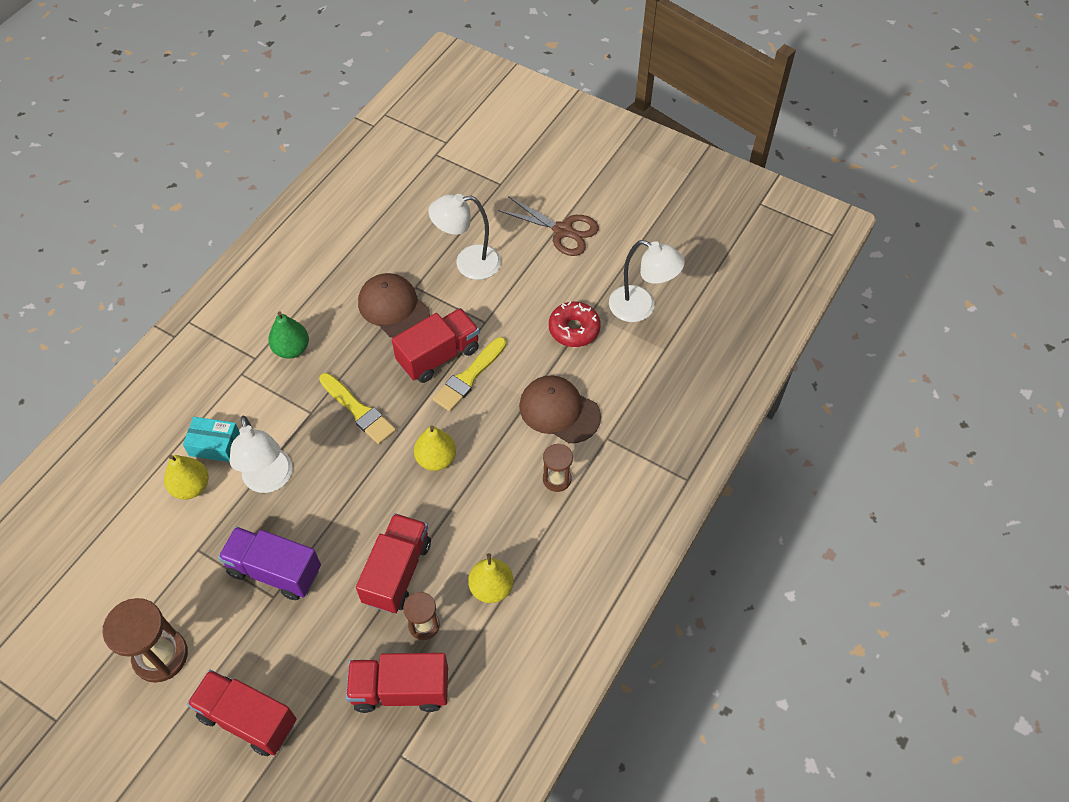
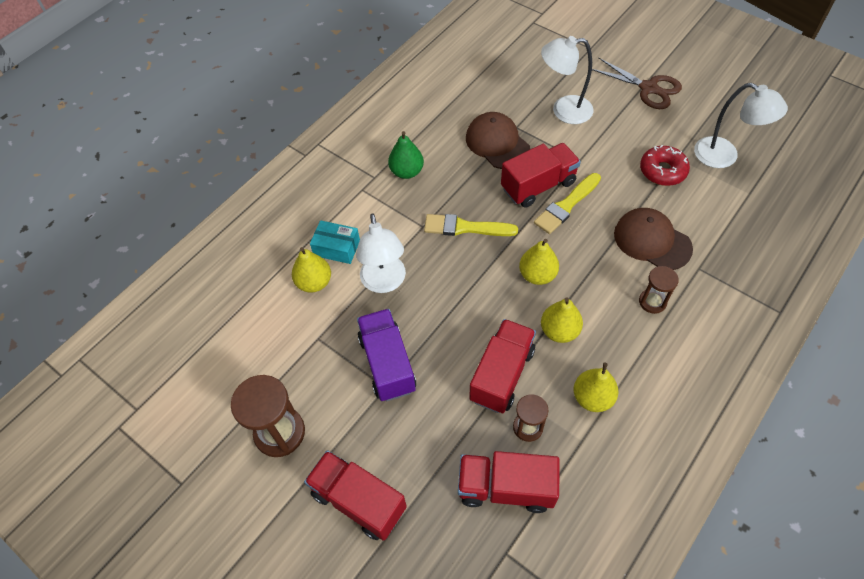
camera: 10 degrees right, 0 degrees up
(275, 571) = (387, 364): purple truck -> purple truck turned 45 degrees clockwise
(358, 410) = (465, 227): yellow brush -> yellow brush turned 135 degrees clockwise
(458, 519) = (559, 331): none -> yellow pear

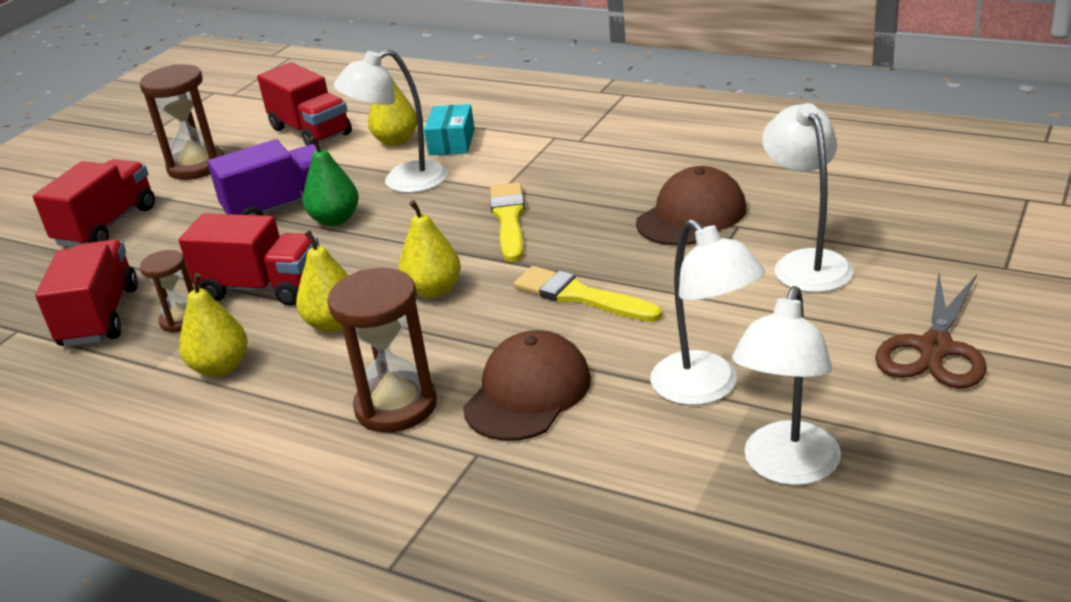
camera: 80 degrees right, 25 degrees down
(406, 172) = (599, 159): green pear -> green pear (335, 219)
(538, 185) = (614, 264): red truck -> red truck (311, 131)
(652, 302) = (396, 406): brown hourglass -> brown hourglass, size x1.72
(662, 171) = (705, 389): red donut -> white lamp

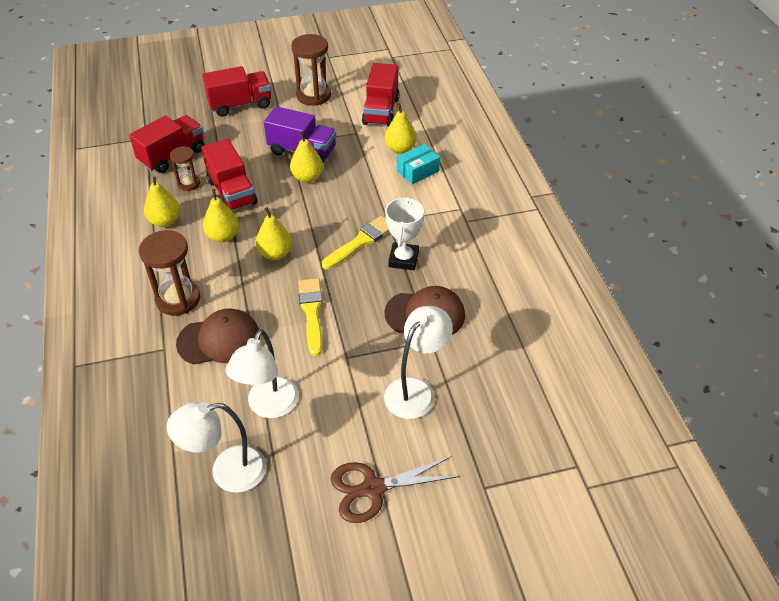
camera: 45 degrees right, 15 degrees up
(335, 219) = (307, 177): green pear -> yellow pear
(402, 182) = (362, 178): white lamp -> none
(582, 200) = (403, 259): none -> white trophy

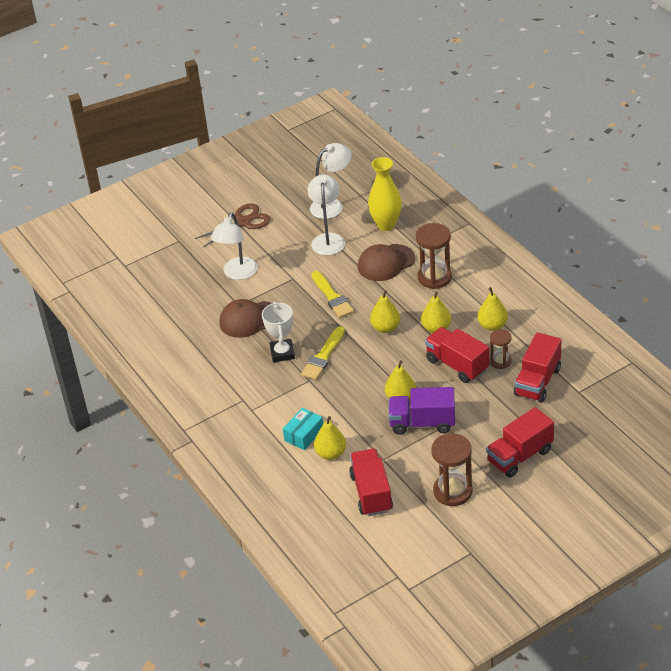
camera: 165 degrees right, 5 degrees down
(178, 403) = (386, 225): none -> yellow vase

